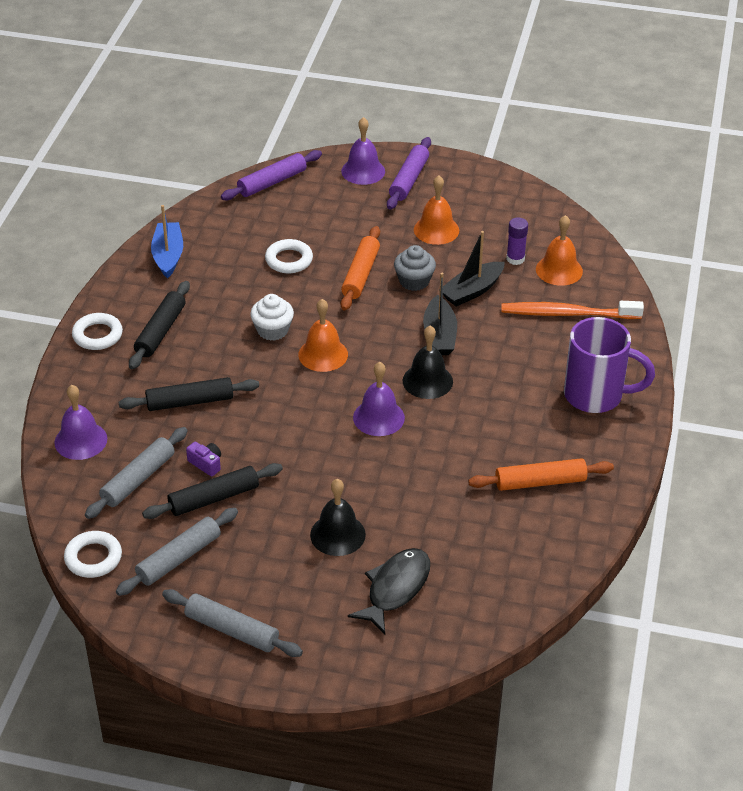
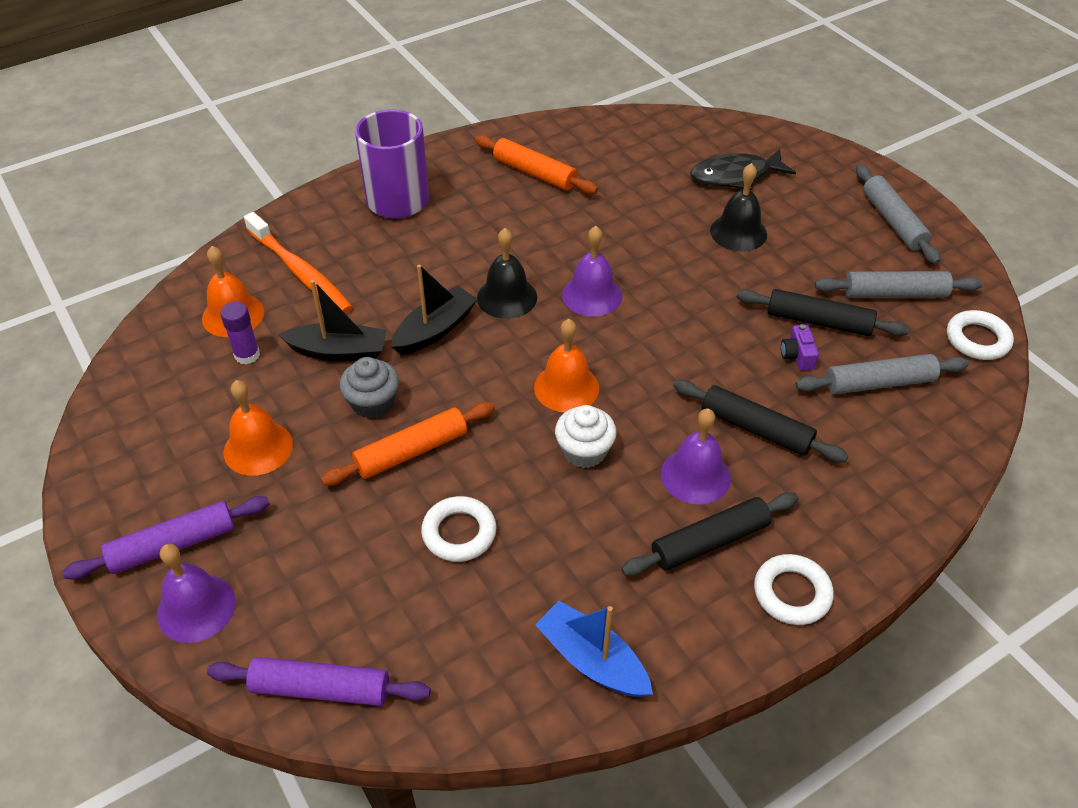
camera: 135 degrees left, 5 degrees up
(80, 440) = (912, 463): purple bell -> purple bell (695, 475)
(168, 256) = (592, 660): blue boat -> blue boat turned 90 degrees clockwise

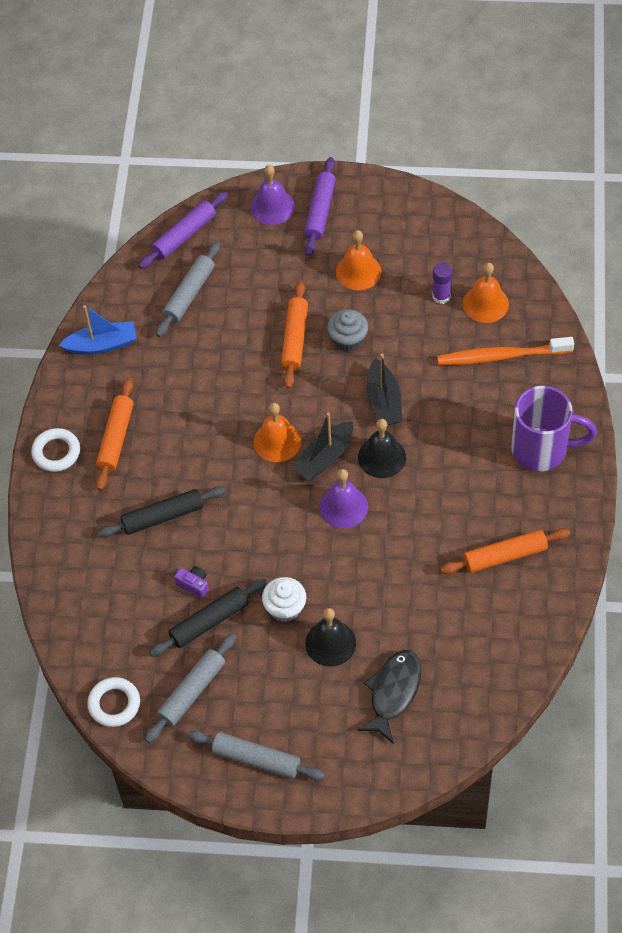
camera: 130 degrees right, 10 degrees up
(339, 351) = (406, 342): black boat -> black boat (324, 458)
(459, 533) = (221, 332): white ring -> none
(584, 451) = (223, 420): white cupcake -> white cupcake (285, 608)
(695, 475) = (160, 462): purple bell -> none
(710, 541) = (116, 438): black rolling pin -> orange rolling pin
(879, 383) = (135, 612): grey rolling pin -> grey rolling pin (189, 294)

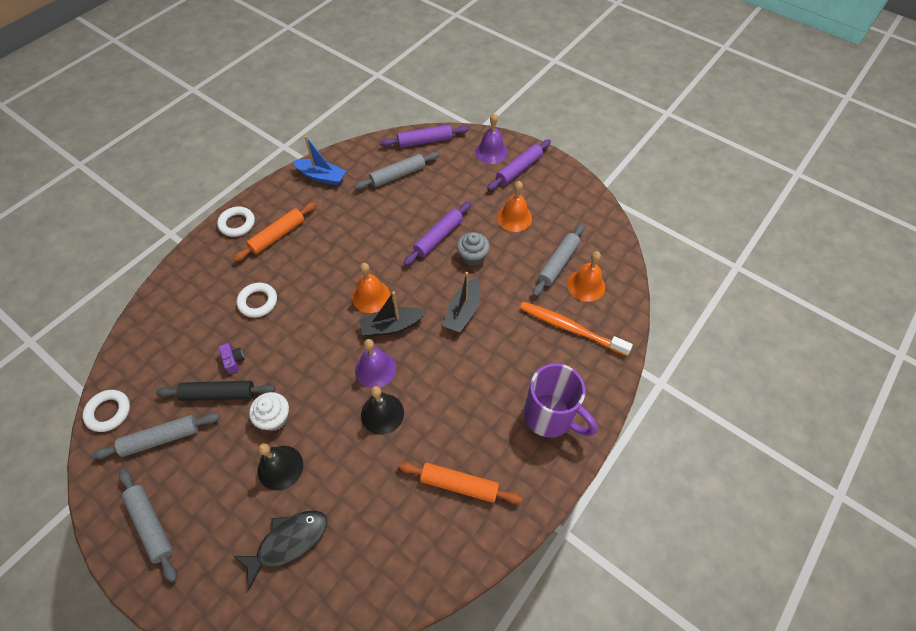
camera: 30 degrees right, 0 degrees up
(162, 517) = (258, 302): black rolling pin -> white ring
(295, 339) = (438, 237): orange rolling pin -> purple rolling pin
(382, 457) = (430, 350): black bell -> black bell (382, 413)
(441, 296) = (558, 263): purple glue stick -> grey rolling pin

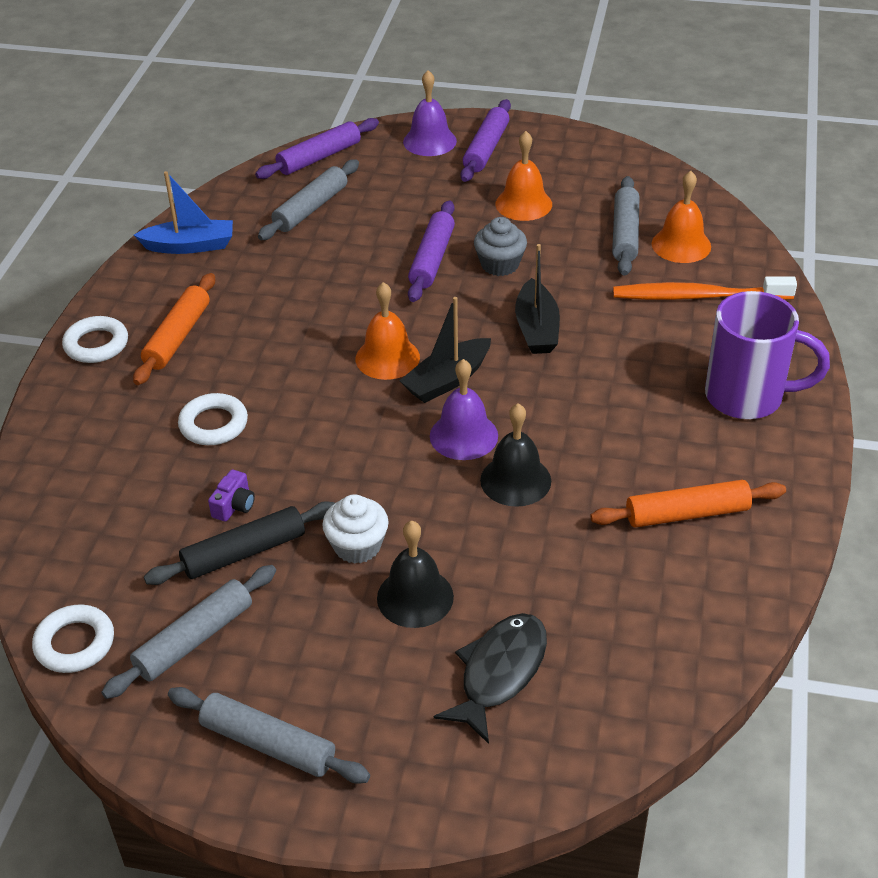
camera: 25 degrees left, 15 degrees down
(233, 361) = (234, 505): purple camera -> purple camera turned 75 degrees clockwise

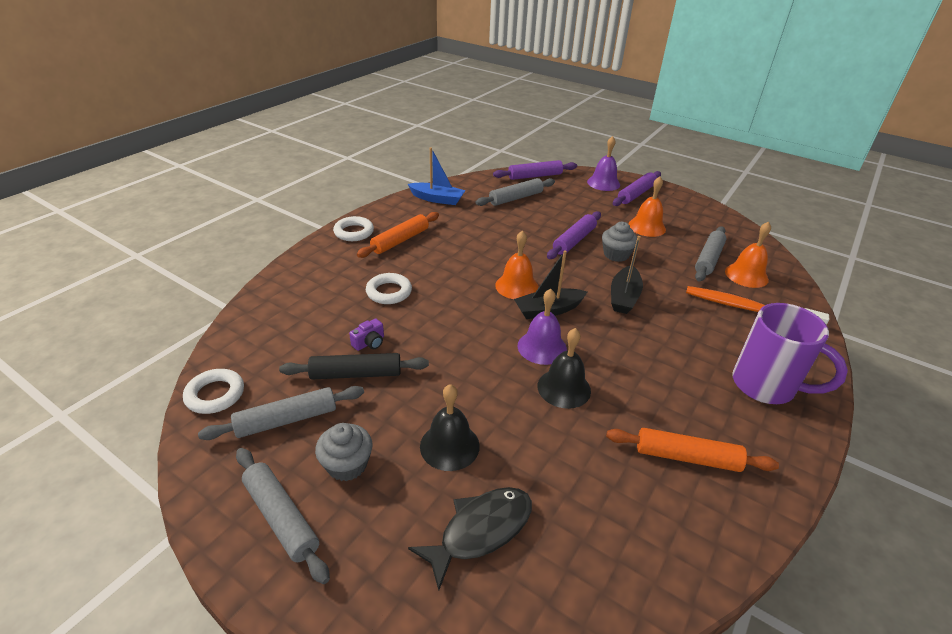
camera: 20 degrees right, 5 degrees down
(306, 662) = (347, 465): none -> grey cupcake
(357, 546) = (430, 395): white cupcake -> none

